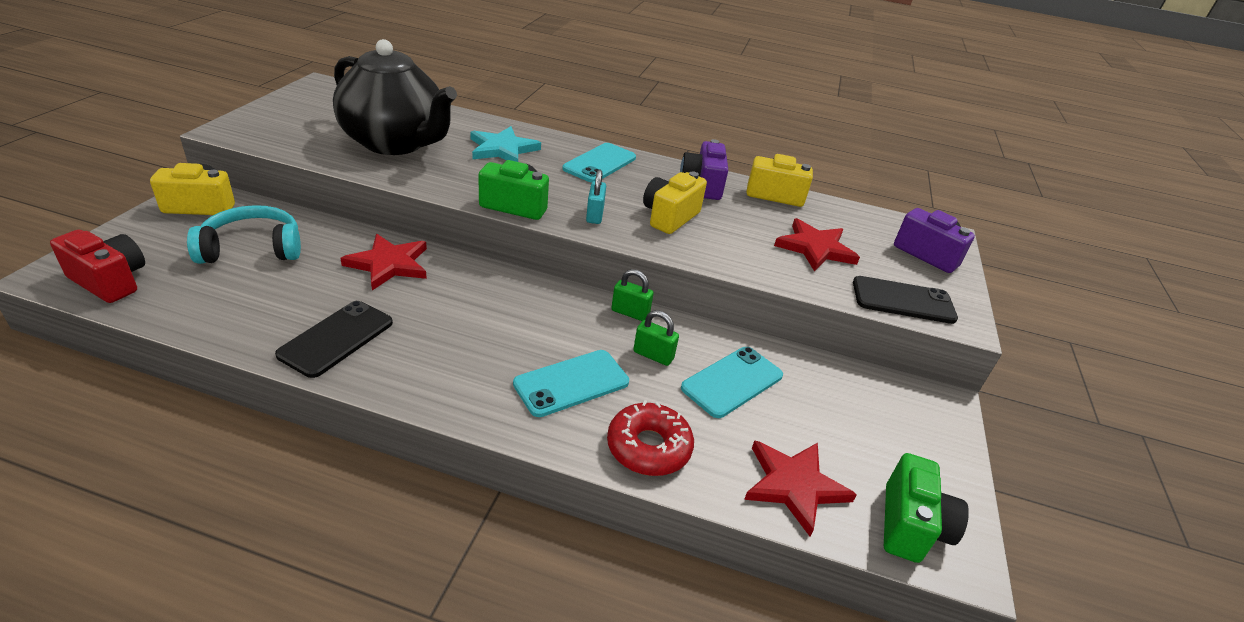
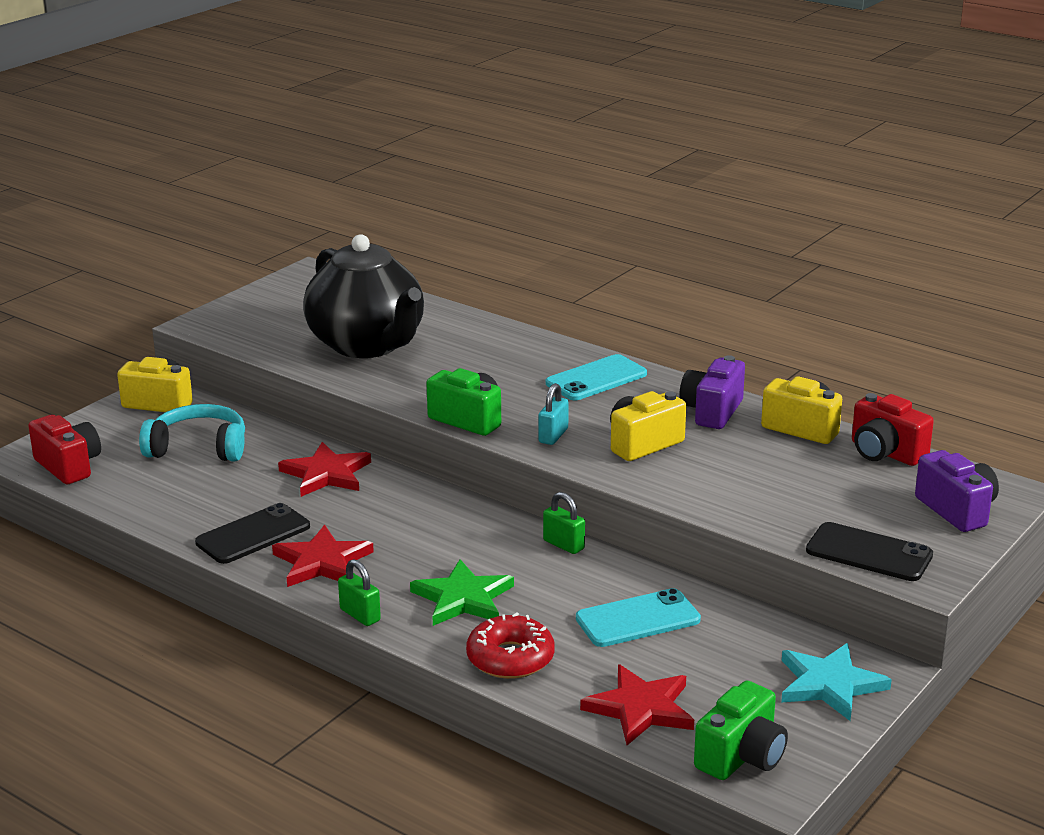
camera: 25 degrees right, 10 degrees down
(503, 149) = (486, 357): turquoise star -> turquoise star (830, 685)
(571, 383) = (463, 598): turquoise phone -> green star
(653, 355) = (564, 586): green padlock -> green padlock (360, 615)
(815, 248) = (804, 490): red star -> red star (322, 562)
(844, 210) = (885, 453): none -> red camera

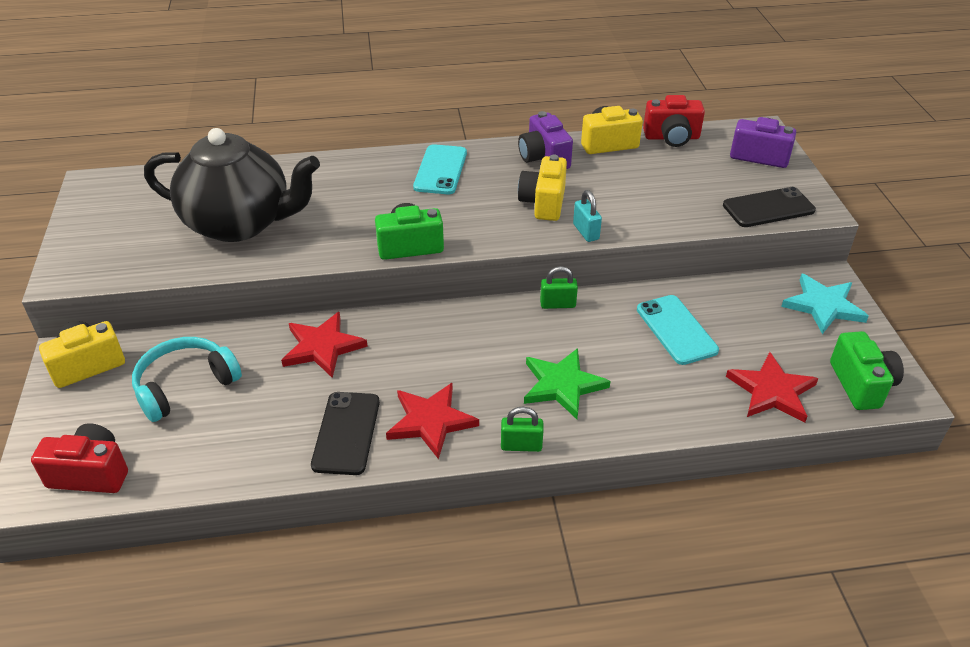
camera: 45 degrees left, 15 degrees up
(510, 658) = (656, 409): red donut -> none
(553, 436) = (482, 227): turquoise padlock -> turquoise padlock (586, 232)
(638, 619) = (676, 330): turquoise phone -> turquoise phone turned 45 degrees counterclockwise

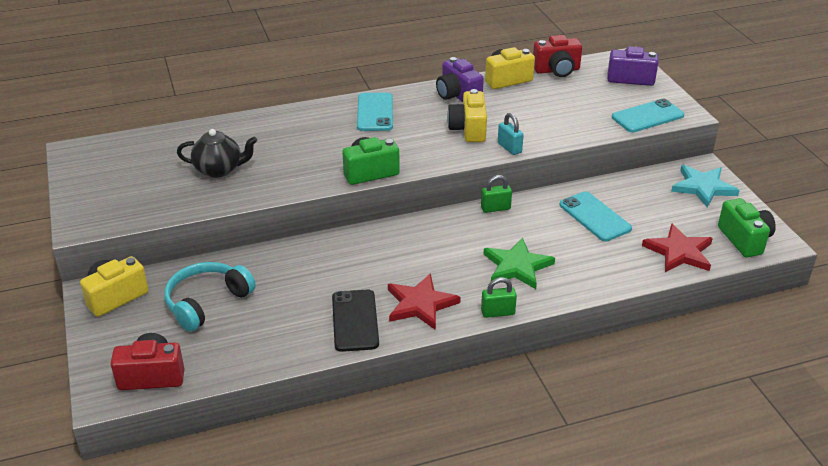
camera: 10 degrees left, 5 degrees down
(240, 223) = (219, 170): black teapot -> black teapot, size x0.52
(322, 347) = (312, 261): red star -> none
(768, 208) = (647, 116): black phone -> turquoise phone

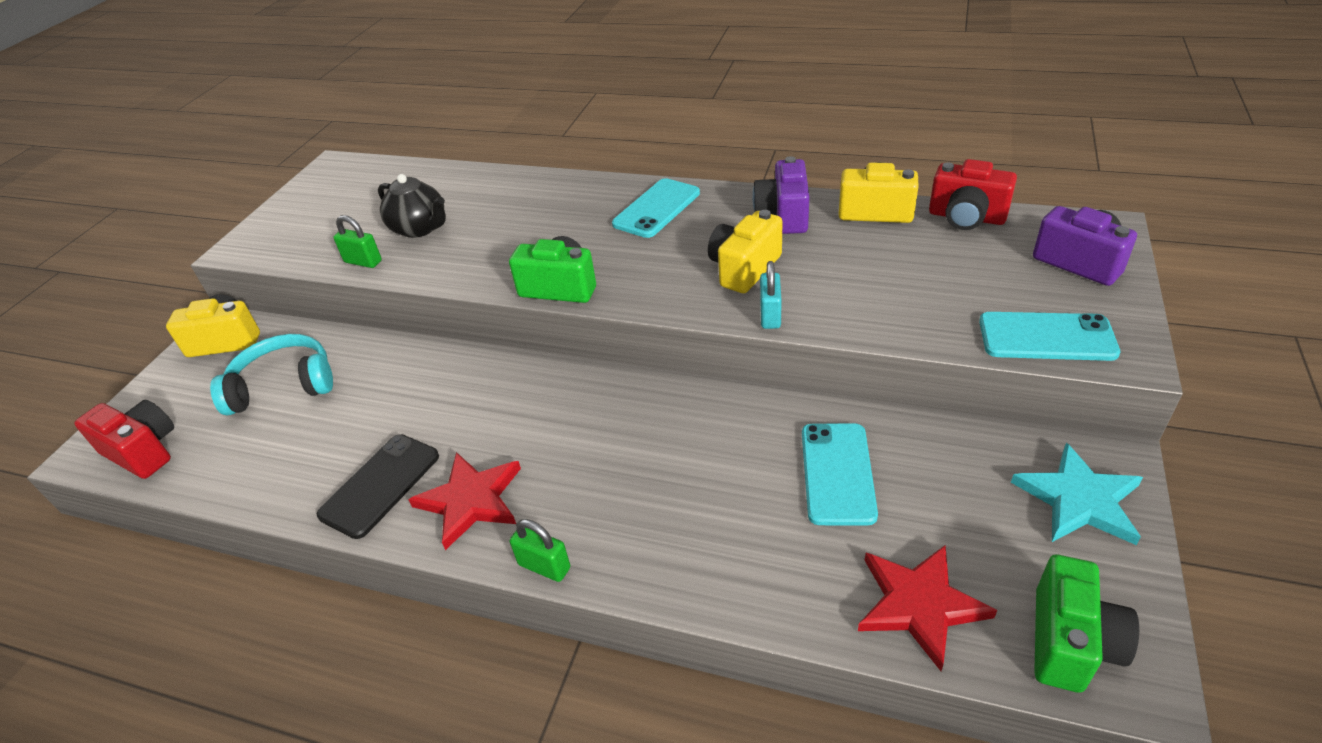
camera: 40 degrees right, 5 degrees up
(495, 208) = (709, 398): green padlock -> green padlock (363, 262)
(517, 266) = (645, 503): green star -> none

